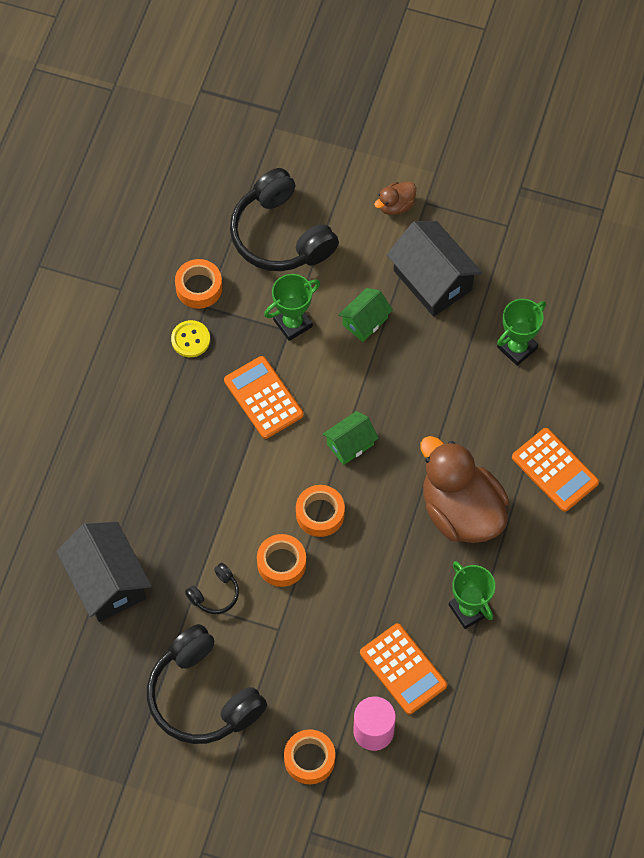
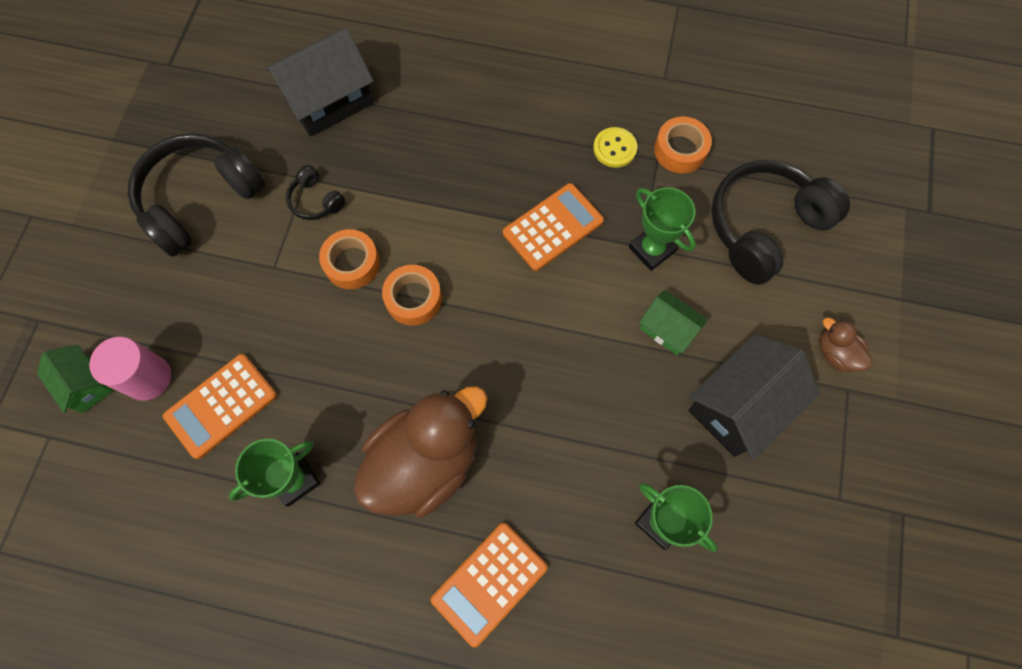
camera: 85 degrees right, 5 degrees up
(309, 759) = (121, 312): orange tape -> none
(350, 444) = (504, 324): green house -> green house (86, 385)

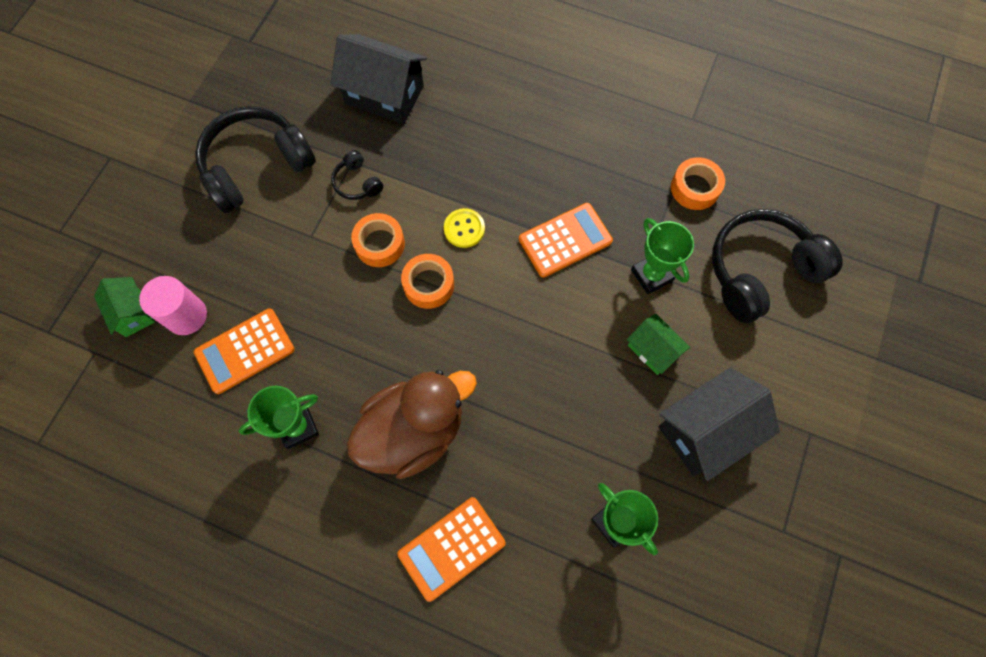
camera: 10 degrees right, 0 degrees up
(329, 101) = (384, 95): black house -> black house turned 45 degrees clockwise
(614, 148) = (634, 177): yellow button -> yellow button (464, 229)
(835, 353) = (805, 398): brown duck -> none

